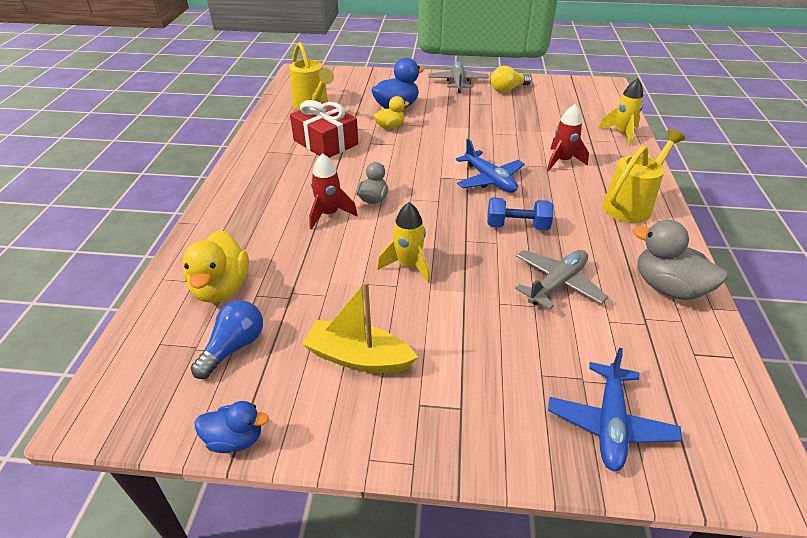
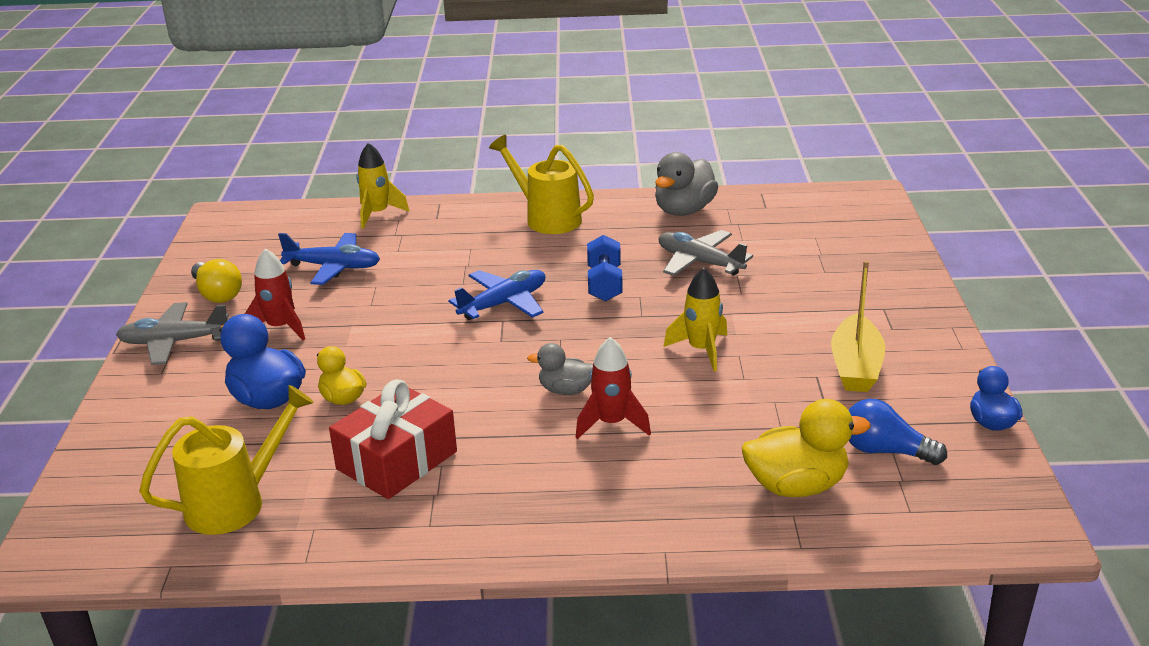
camera: 95 degrees left, 10 degrees down
(562, 161) = (452, 254): red rocket -> red rocket (280, 328)
(609, 423) = (860, 245): blue plane -> blue plane (333, 267)

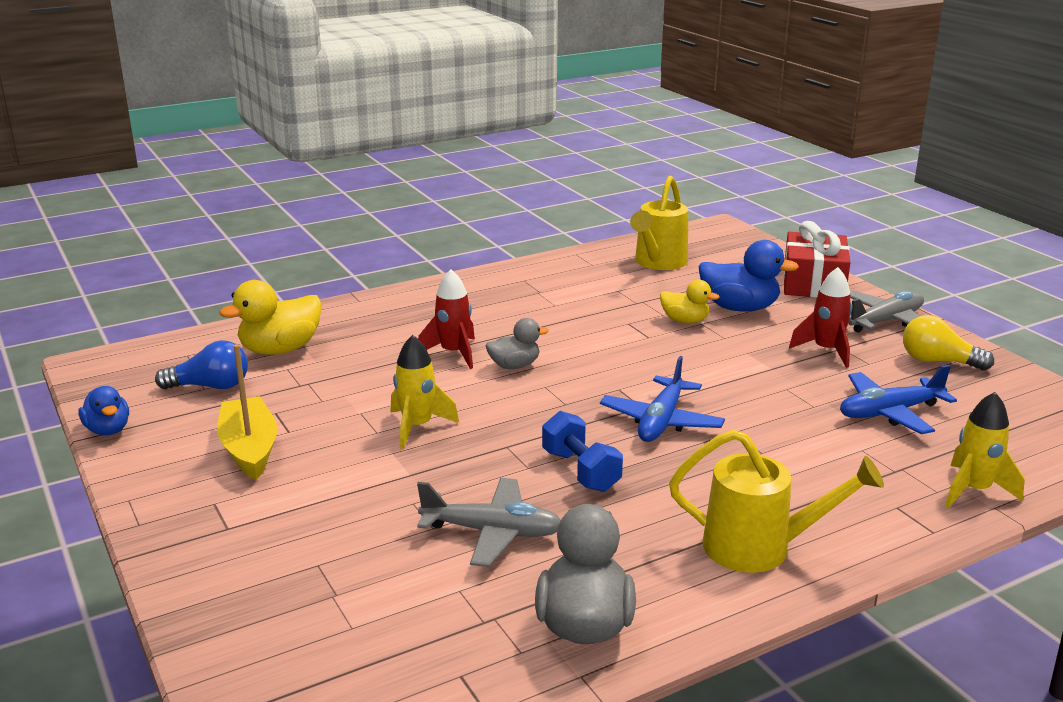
camera: 150 degrees right, 5 degrees down
(397, 460) = (589, 300): red gift -> red gift (813, 283)

